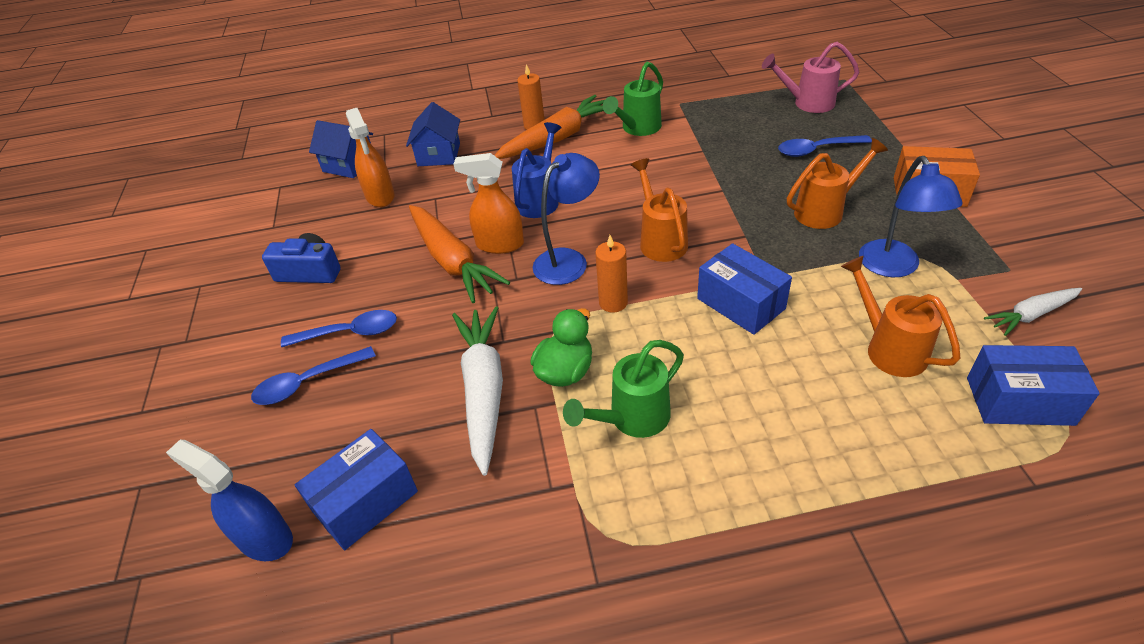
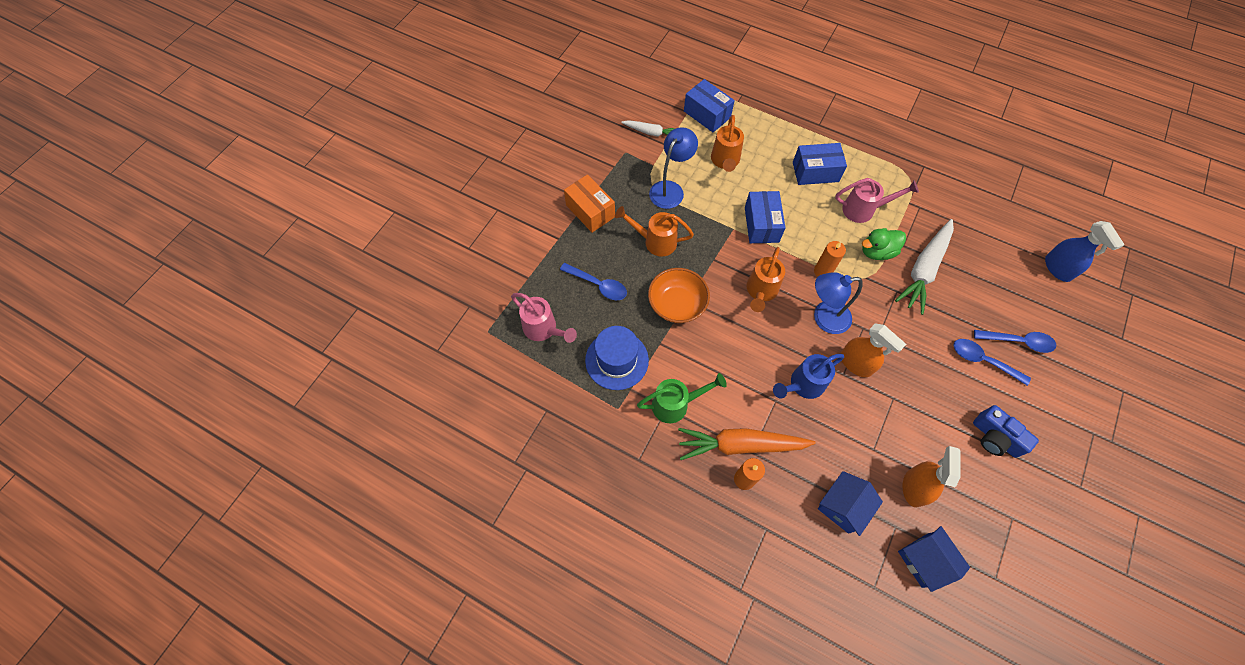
camera: 145 degrees left, 20 degrees up
(365, 502) = (1005, 254): blue box -> blue box (815, 172)
(452, 261) = (894, 372): orange carrot -> none
(632, 418) = (863, 210): green watering can -> pink watering can
(721, 122) = (616, 360): none -> blue hat
(727, 181) = (677, 304): none -> orange bowl

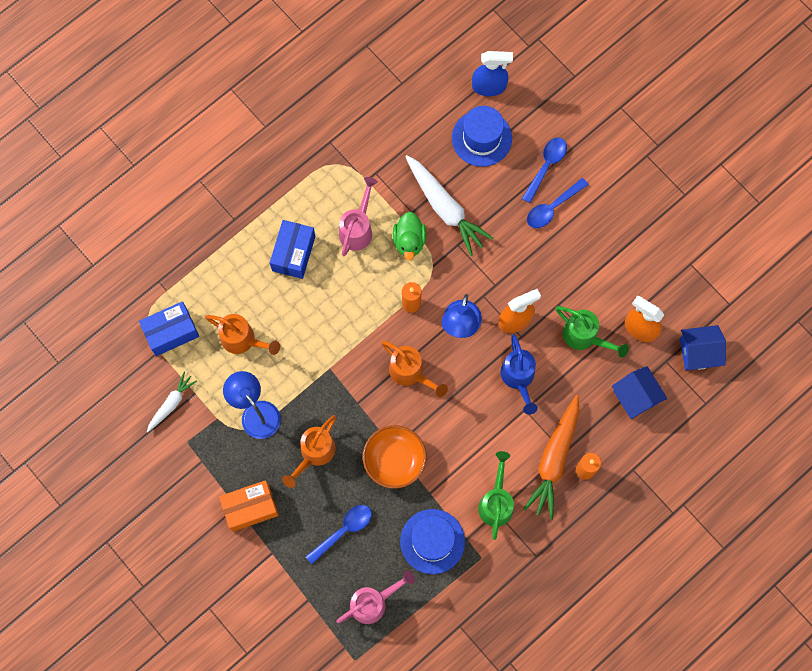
camera: 70 degrees left, 10 degrees up
(761, 224) = (336, 338): blue box -> none
(875, 433) = (584, 337): none -> green watering can
(995, 438) = (622, 238): blue camera -> none
(1006, 278) = (481, 138): none -> blue hat

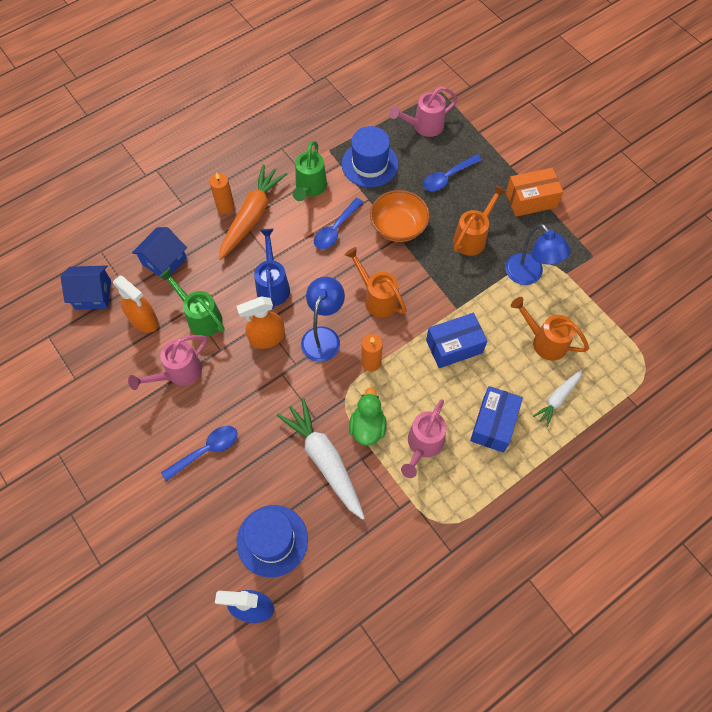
camera: 175 degrees left, 10 degrees down
(171, 332) = (618, 354): blue box -> blue box (454, 346)
(171, 403) = (611, 289): white carrot -> white carrot (557, 399)
(546, 166) = (204, 499): blue spoon -> blue spoon (336, 229)
(593, 278) = (179, 373): none -> pink watering can
(636, 396) = (164, 261): blue house -> blue house turned 60 degrees clockwise

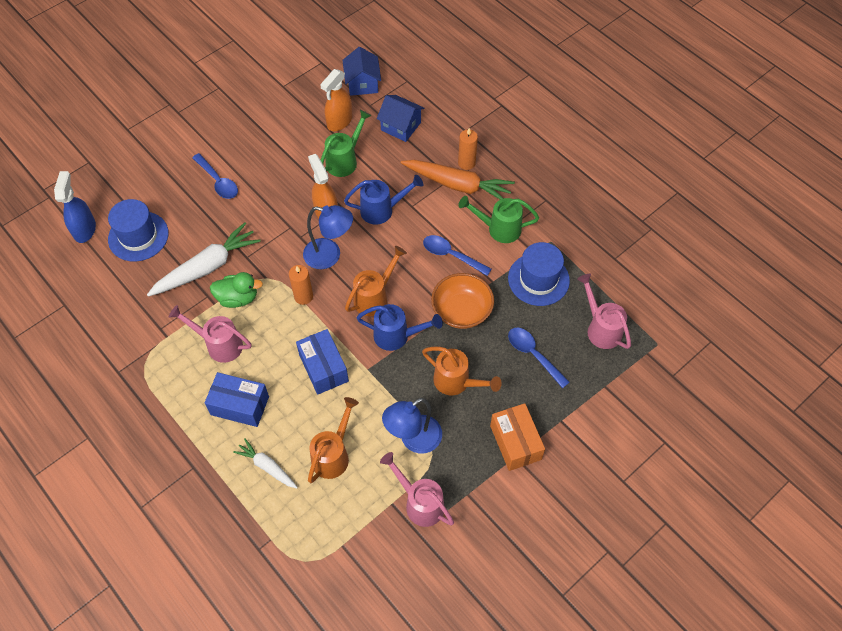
camera: 85 degrees right, 5 degrees down
(179, 373) = (289, 153): pink watering can -> pink watering can (420, 503)
(422, 282) = (396, 336): none -> blue watering can

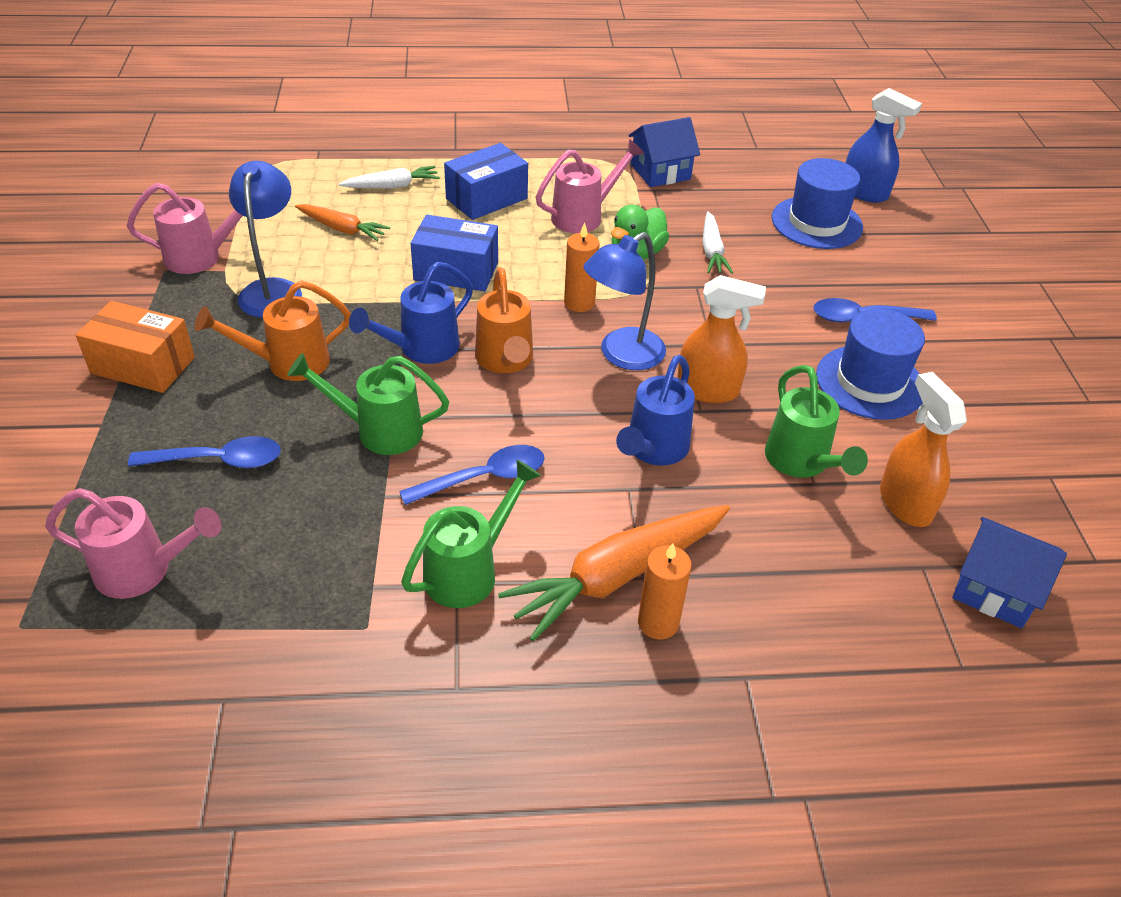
camera: 125 degrees right, 15 degrees down
(207, 267) = (712, 251): white carrot -> white carrot, size x0.56
(333, 455) = (342, 229): orange watering can -> orange carrot
(400, 126) = (832, 580): blue house -> blue house (660, 172)
(461, 311) = (379, 430): orange bowl -> green watering can
(538, 279) = (319, 554): blue hat -> blue hat (870, 382)

